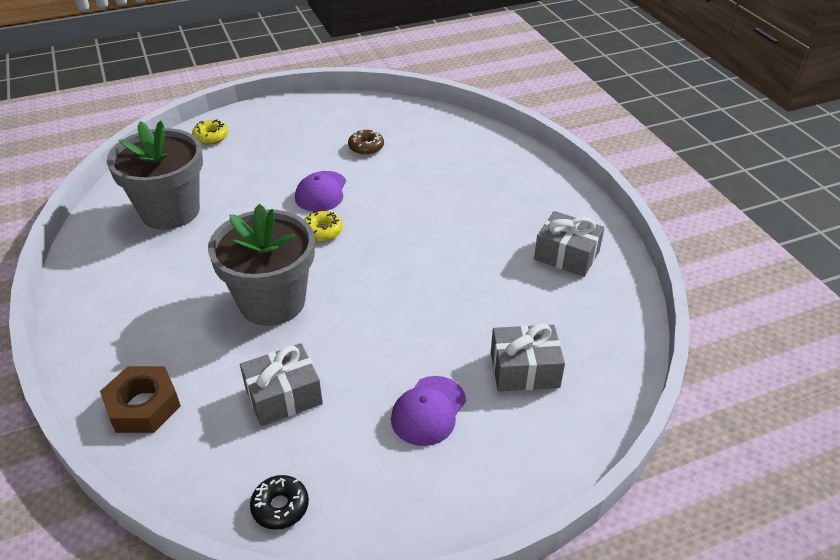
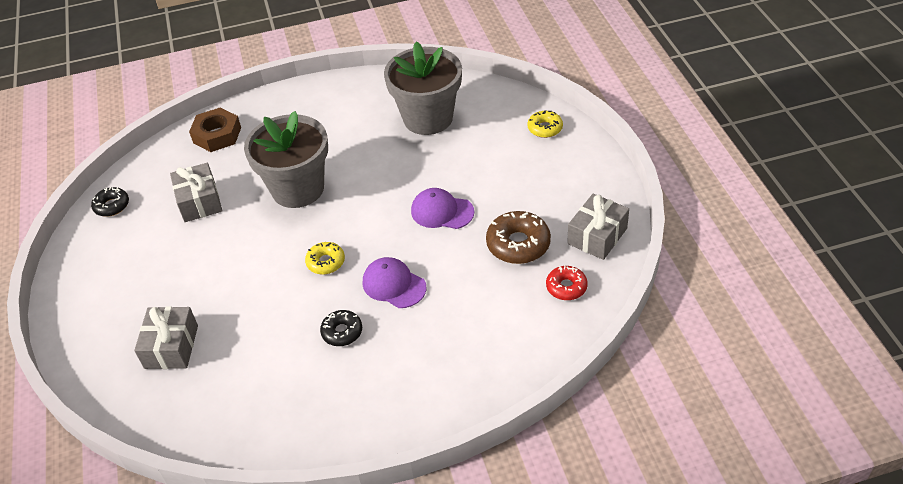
camera: 100 degrees right, 5 degrees up
(322, 231) = (381, 215): yellow donut -> yellow donut (326, 262)
(366, 147) = (518, 244): brown donut -> brown donut, size x1.63
(414, 123) = (566, 287): none -> red donut
(428, 411) = (155, 282): purple cap -> purple cap (394, 285)
(481, 241) = (342, 332): none -> black donut
(566, 255) = (303, 402): grey gift -> grey gift (597, 236)

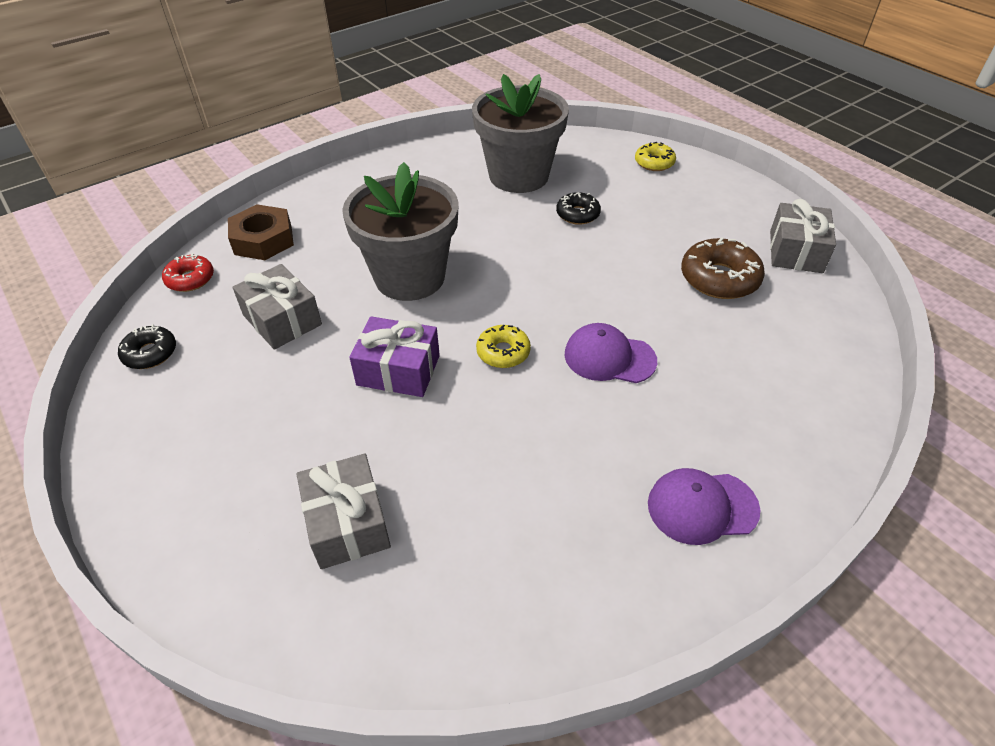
camera: 25 degrees left, 0 degrees up
(252, 257) = (398, 370): none -> purple gift
(342, 332) = (584, 432): black donut -> black donut (577, 214)
(442, 211) = (606, 264): purple cap -> purple cap (702, 507)
(566, 287) = (809, 310): red donut -> red donut (190, 279)

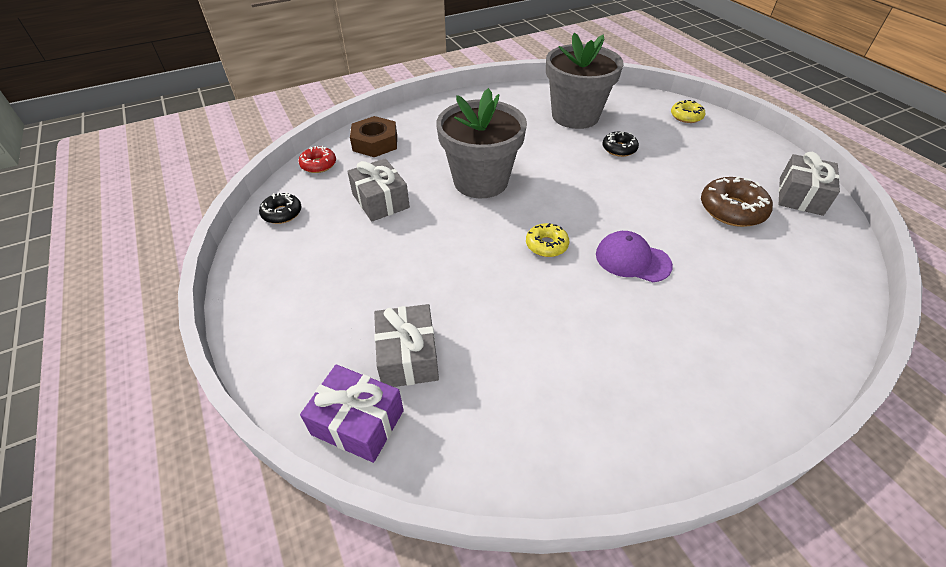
camera: 10 degrees right, 0 degrees up
(398, 370) = (462, 248): purple gift -> purple gift (358, 422)
(702, 507) = (698, 388): purple cap -> none

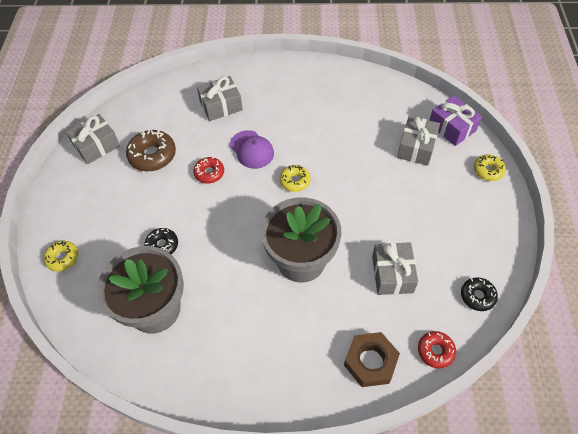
camera: 150 degrees left, 10 degrees up
(281, 364) = (488, 170): none -> yellow donut
(650, 217) = (209, 173): none -> red donut
(738, 301) = (221, 106): none -> grey gift

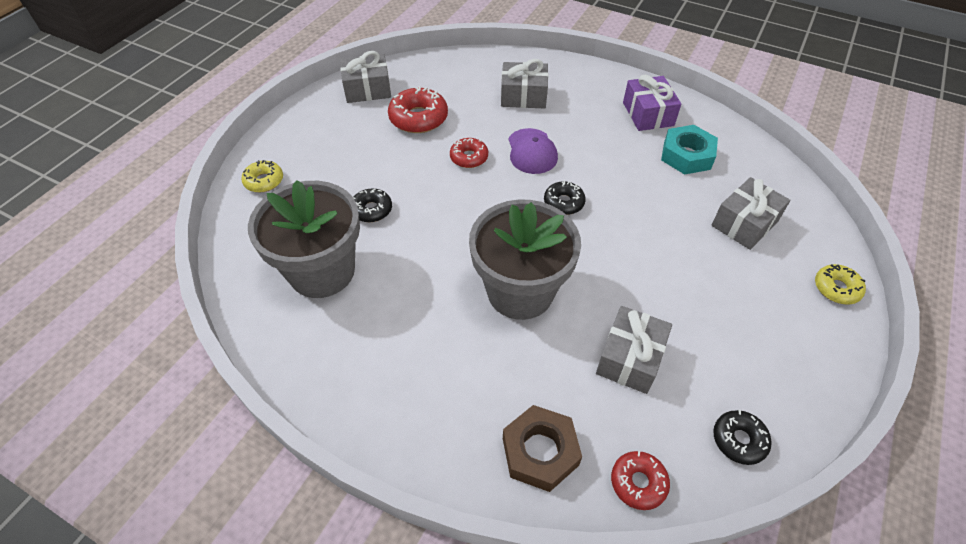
camera: 25 degrees right, 5 degrees down
(152, 155) = (418, 118): brown donut -> red donut
(295, 181) = (563, 202): yellow donut -> black donut
(357, 110) = (687, 155): none -> turquoise nut
(452, 127) = (808, 218): purple gift -> purple gift (648, 114)

